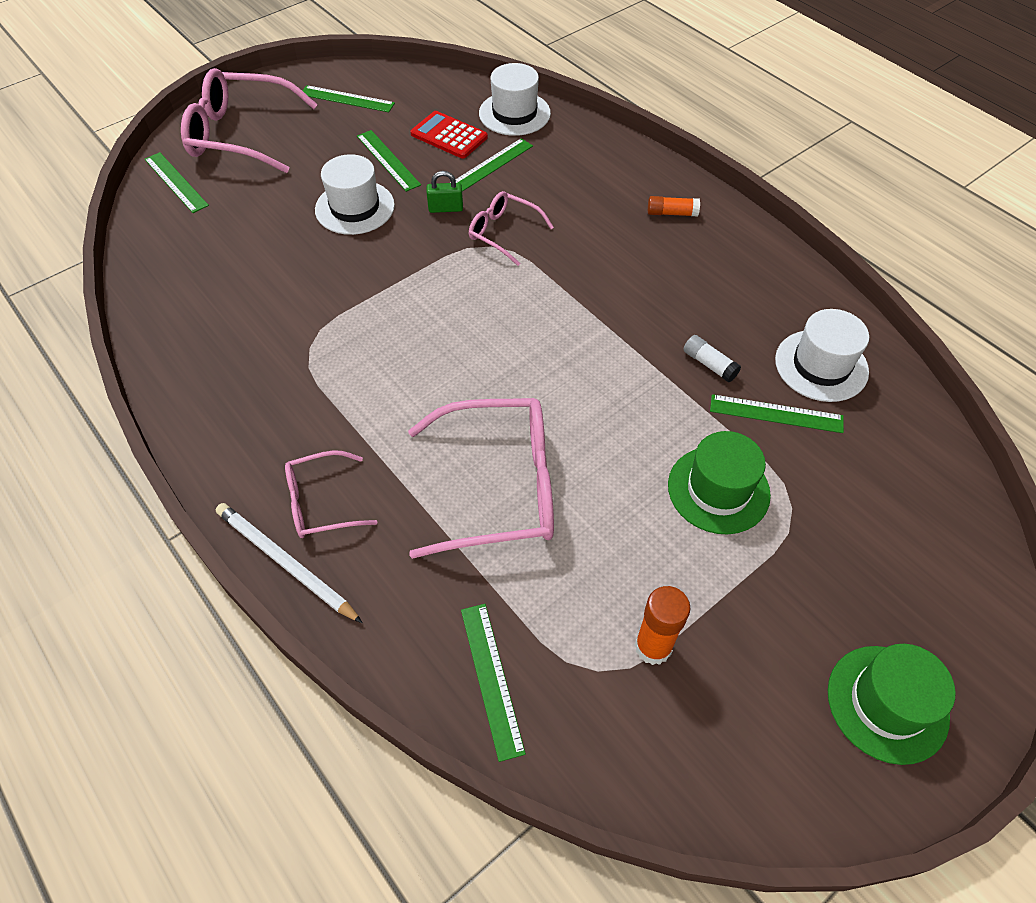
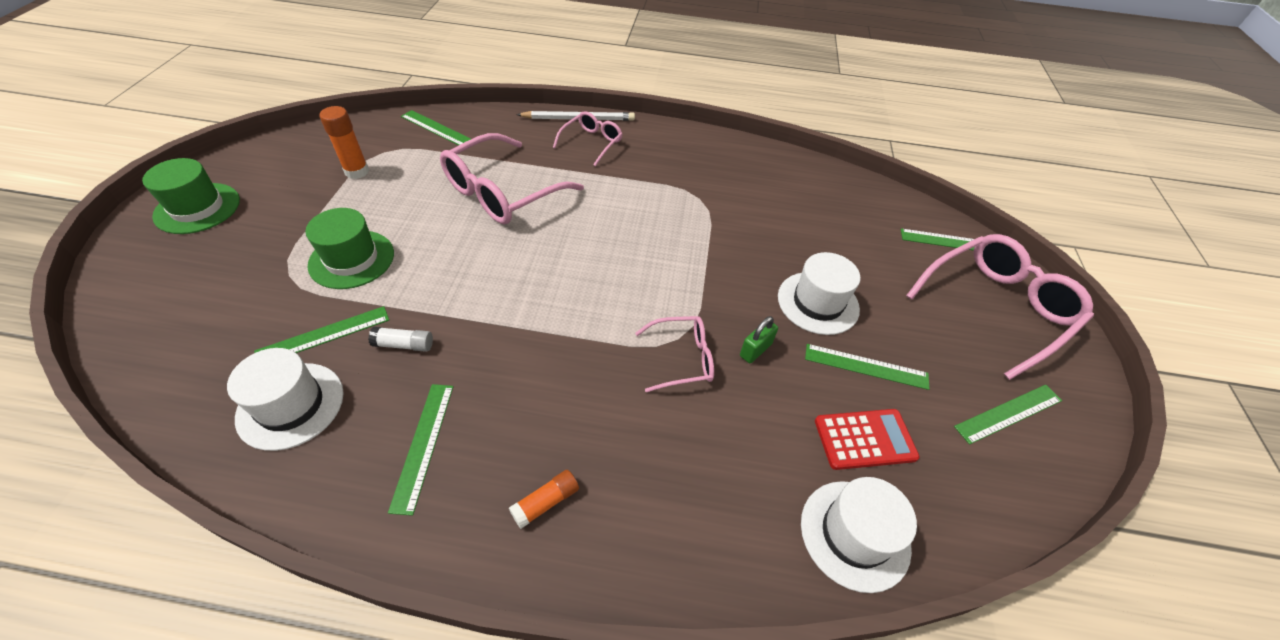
camera: 135 degrees right, 5 degrees down
(490, 165) = (781, 429): green ruler -> green ruler (423, 445)

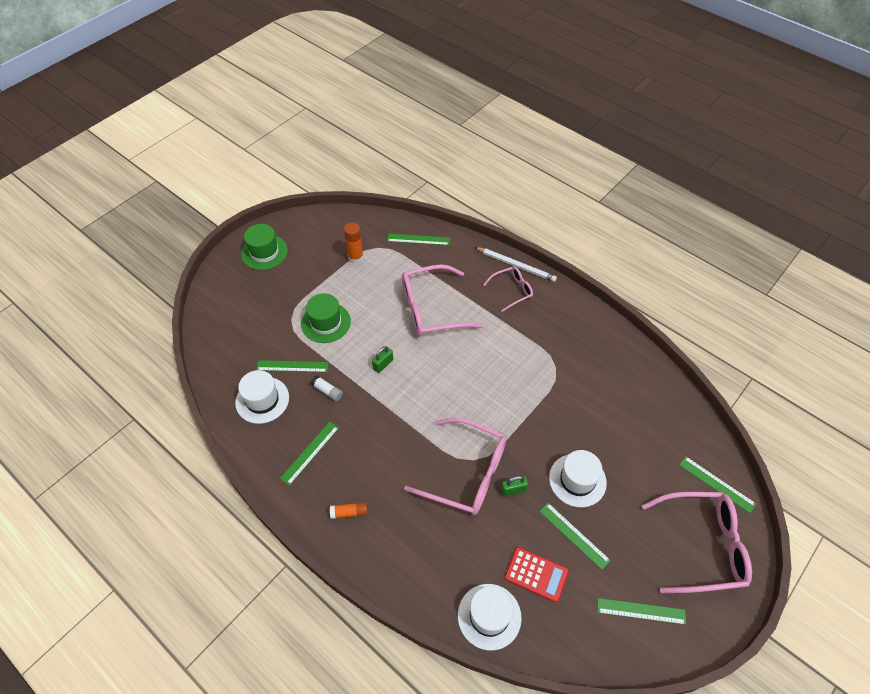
camera: 35 degrees right, 5 degrees up
(437, 129) = (418, 239): green ruler -> green ruler turned 60 degrees counterclockwise
(474, 277) = (383, 364): none -> green padlock
(682, 358) = (466, 473): pink glasses -> pink glasses, size x1.84

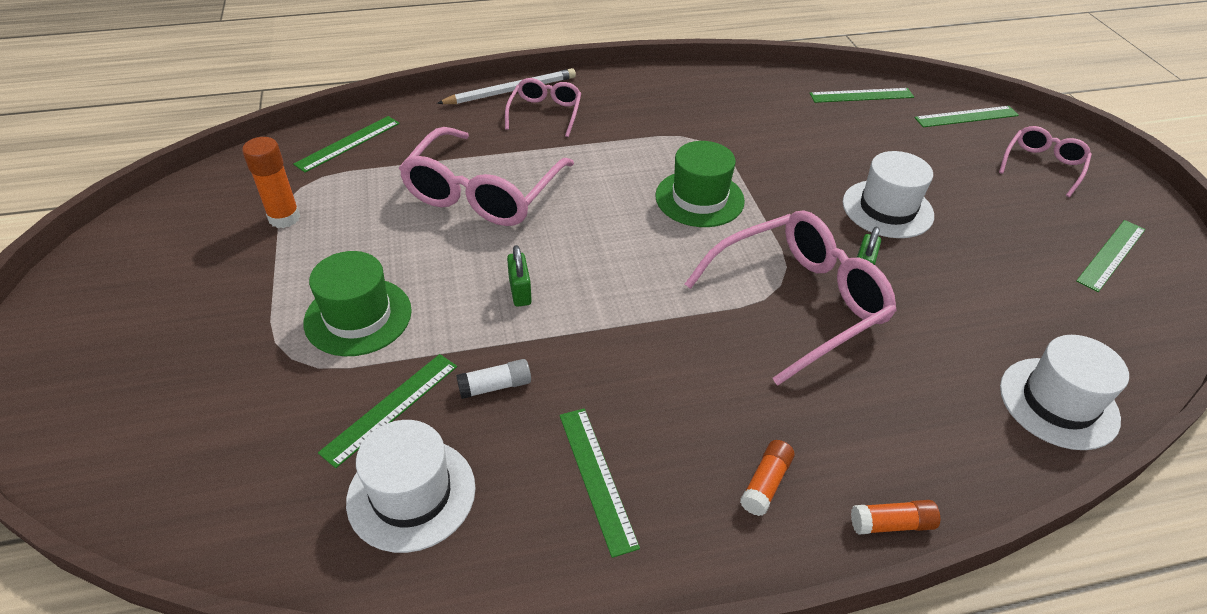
camera: 55 degrees left, 10 degrees down
(264, 252) = (100, 319): green hat -> green hat (699, 198)
(362, 569) = (891, 524): none -> orange glue stick
(536, 574) = (1011, 318): red calculator -> none
(574, 535) = (969, 253): green ruler -> green ruler (861, 95)
(702, 546) = (1042, 166): pink glasses -> pink glasses, size x0.54

